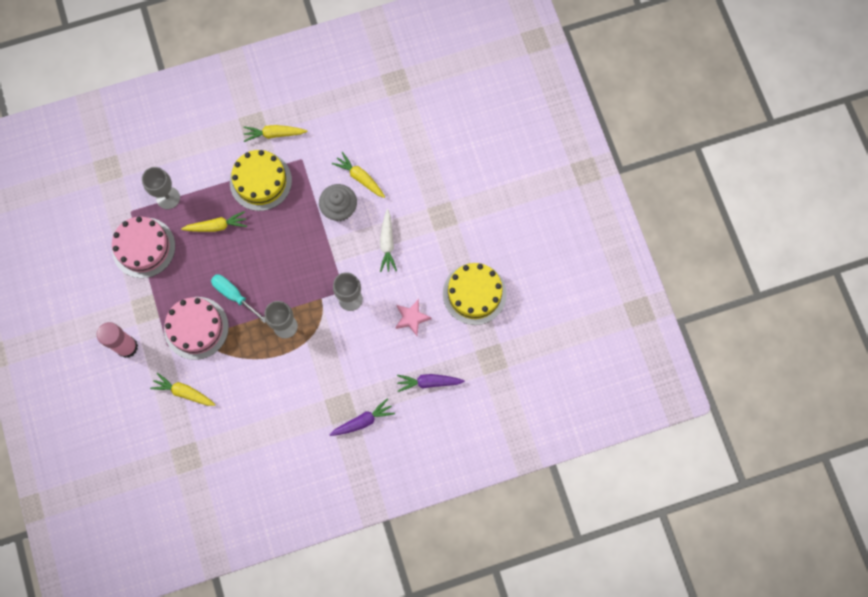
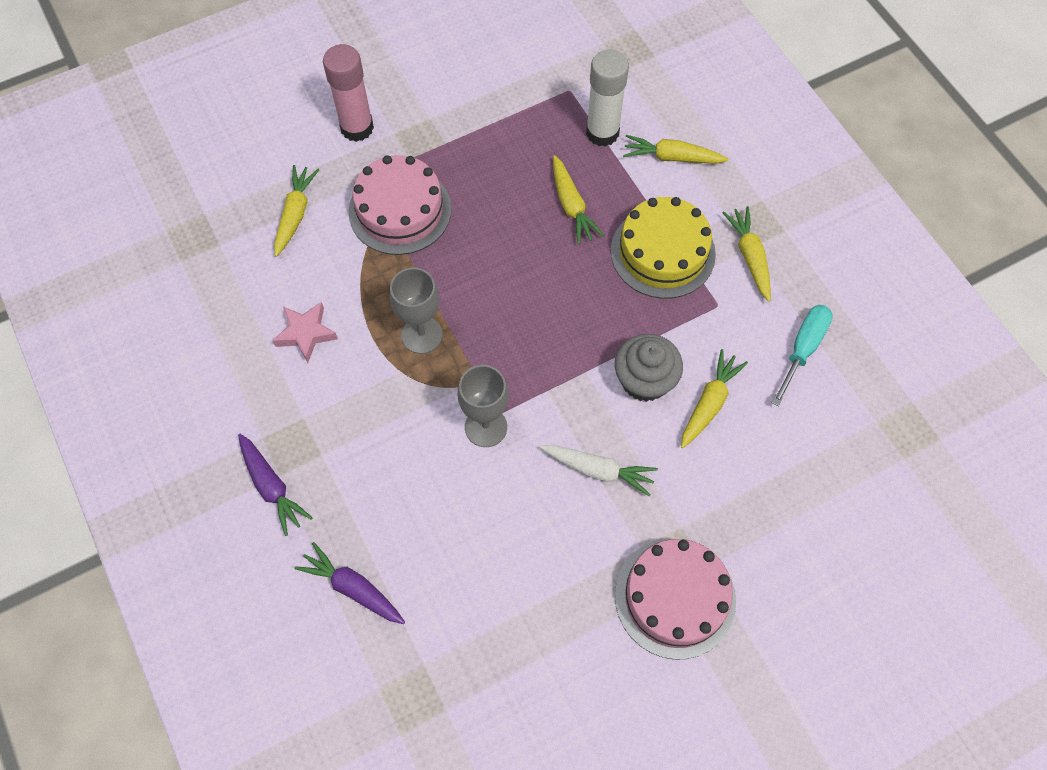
camera: 80 degrees right, 10 degrees down
(143, 247) = (516, 117): pink cake -> pink cake (675, 598)
(168, 198) = (602, 133): grey goblet -> white glue stick
(196, 161) = (671, 157): none -> yellow carrot
(234, 295) = (461, 251): turquoise screwdriver -> turquoise screwdriver (803, 349)
(387, 244) = (598, 470): white carrot -> white carrot turned 150 degrees counterclockwise
(411, 318) = (468, 537): pink star -> pink star (306, 334)
(429, 382) = (353, 588): purple carrot -> purple carrot turned 45 degrees counterclockwise
(474, 293) = (534, 644): yellow cake -> none

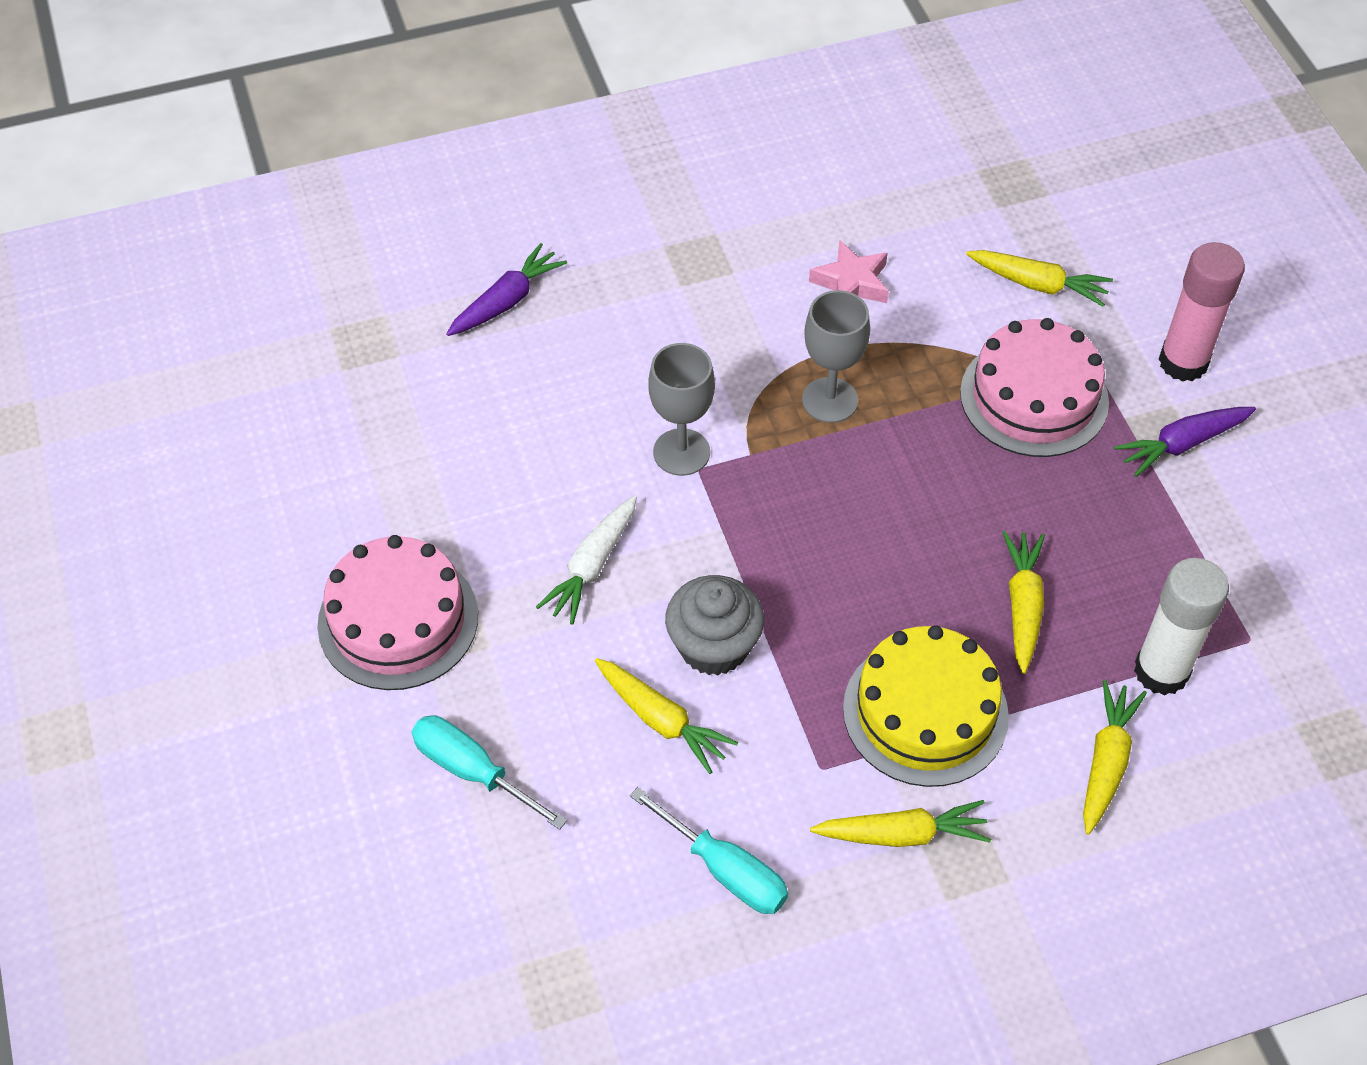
camera: 100 degrees right, 10 degrees down
(272, 487) = (650, 238): purple carrot -> purple carrot (1182, 444)
(571, 206) = (1023, 605): yellow carrot -> yellow carrot turned 105 degrees clockwise
(780, 515) = (472, 771): none -> turquoise screwdriver

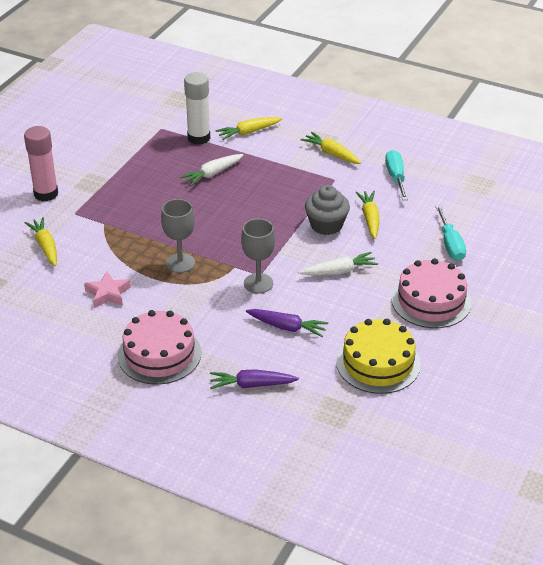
camera: 135 degrees left, 15 degrees down
(925, 712) = (283, 171): yellow cake -> yellow cake (378, 363)
(1023, 605) = (212, 174): yellow carrot -> white carrot
(1034, 397) = (111, 217): pink cake -> pink cake (159, 354)
(1182, 444) = (90, 176): purple carrot -> purple carrot (287, 327)

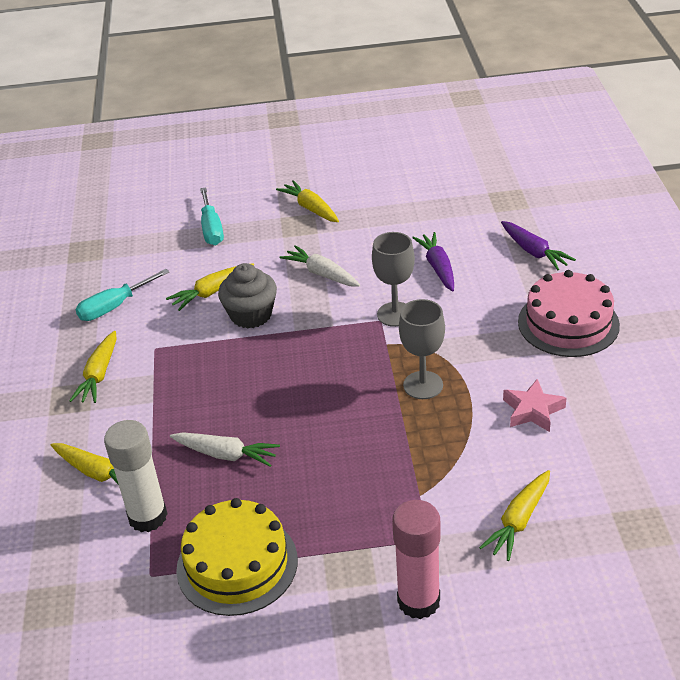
camera: 120 degrees left, 0 degrees up
(378, 363) = (424, 202): yellow cake -> yellow cake (237, 564)
(431, 301) = (310, 208): pink cake -> yellow carrot
(450, 244) = (211, 229): turquoise screwdriver -> turquoise screwdriver turned 120 degrees clockwise

